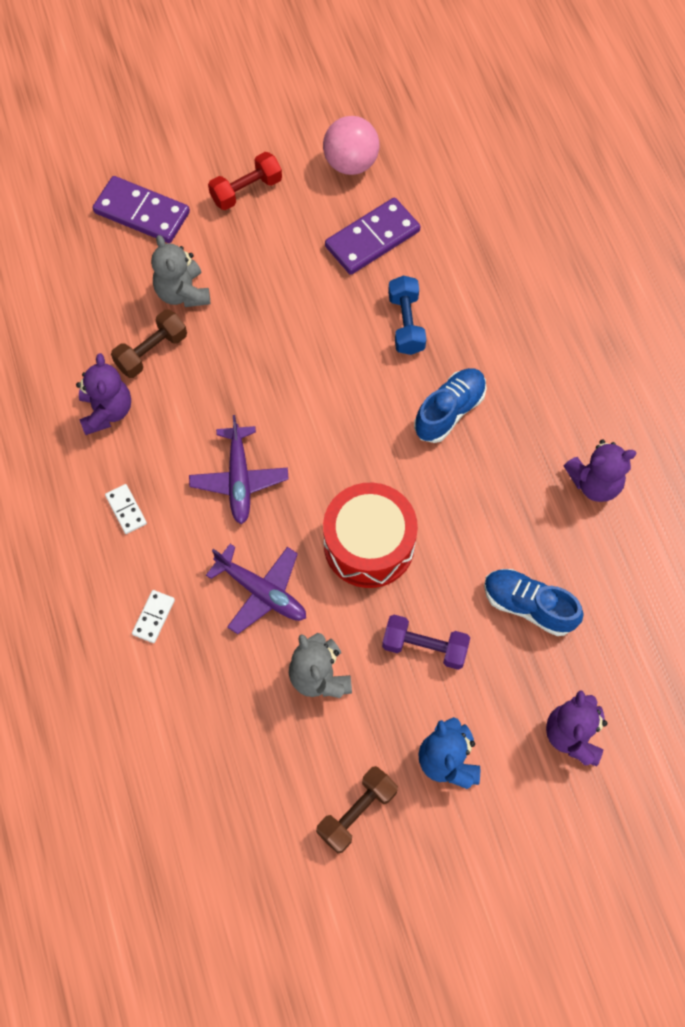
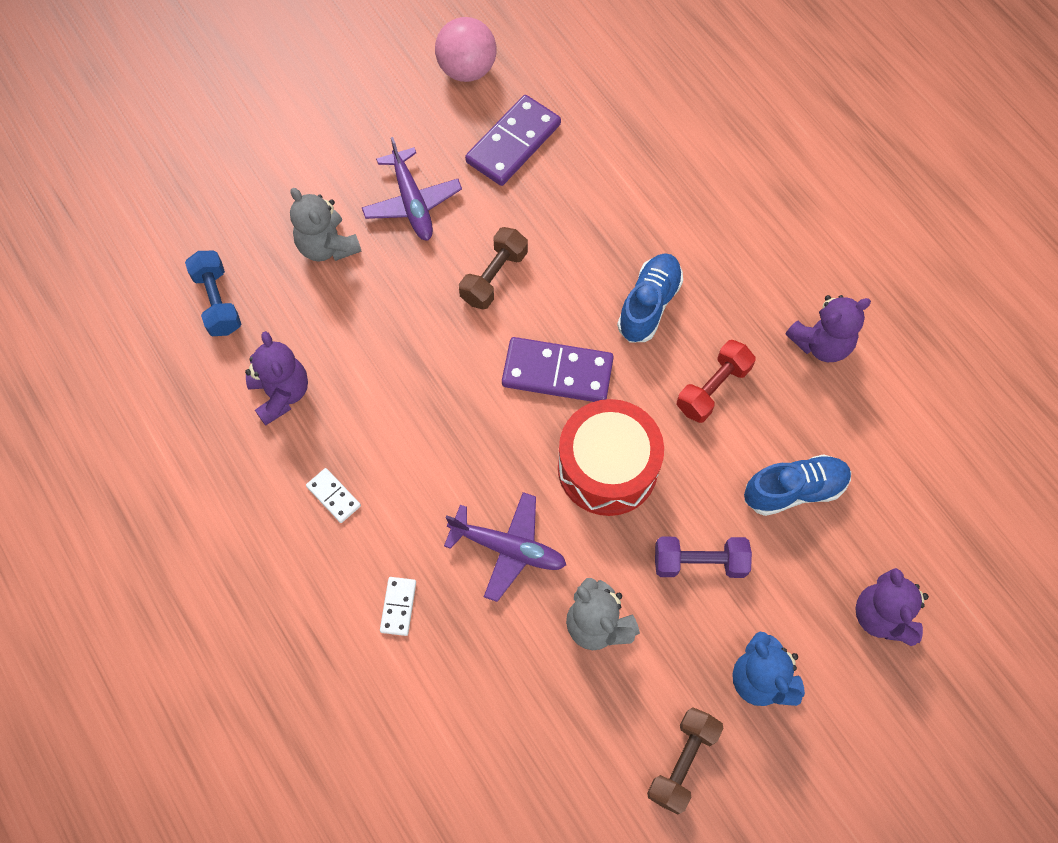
camera: 15 degrees left, 0 degrees up
(142, 213) = (258, 171): purple domino -> purple domino (557, 373)
(152, 352) = (312, 317): brown dumbbell -> brown dumbbell (494, 277)
(239, 480) = (448, 432): purple plane -> purple plane (412, 203)
(246, 190) = (364, 122): red dumbbell -> red dumbbell (712, 388)
(406, 323) = (575, 224): blue dumbbell -> blue dumbbell (217, 302)
(528, 606) = (794, 490): blue shoe -> blue shoe turned 150 degrees clockwise

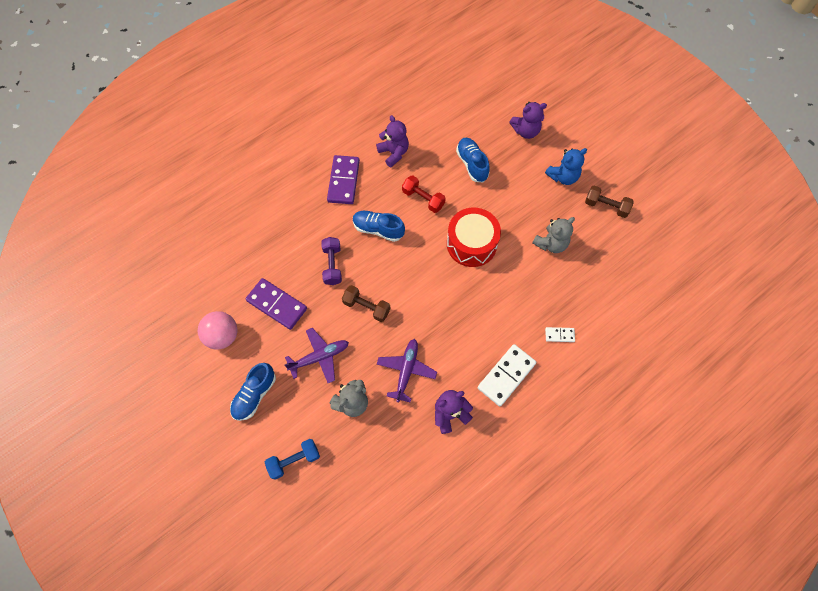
camera: 95 degrees left, 0 degrees up
(217, 302) = (394, 463): blue dumbbell -> blue dumbbell (294, 460)
(333, 496) = (506, 376): white domino -> white domino, size x2.02
(363, 112) = (254, 395): none -> blue shoe
(508, 548) = (521, 286): purple plane -> purple plane (406, 370)
(557, 373) = (422, 270): purple domino -> purple domino (344, 181)
(699, 562) = (513, 202): purple dumbbell -> purple dumbbell (332, 265)

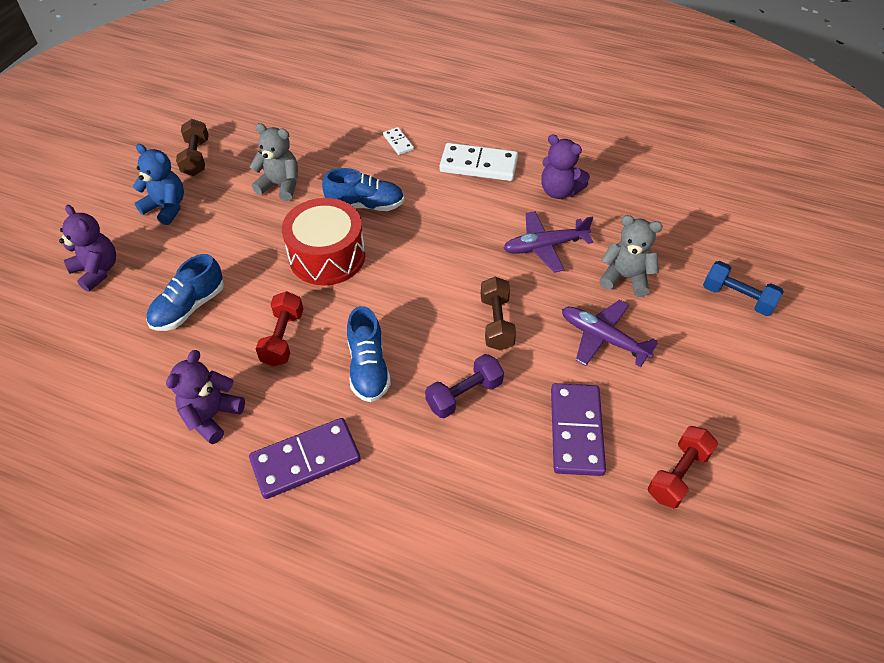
camera: 120 degrees left, 15 degrees down
(222, 336) = (678, 474): pink ball -> red dumbbell
(254, 395) = (711, 382): blue shoe -> blue shoe (365, 205)

